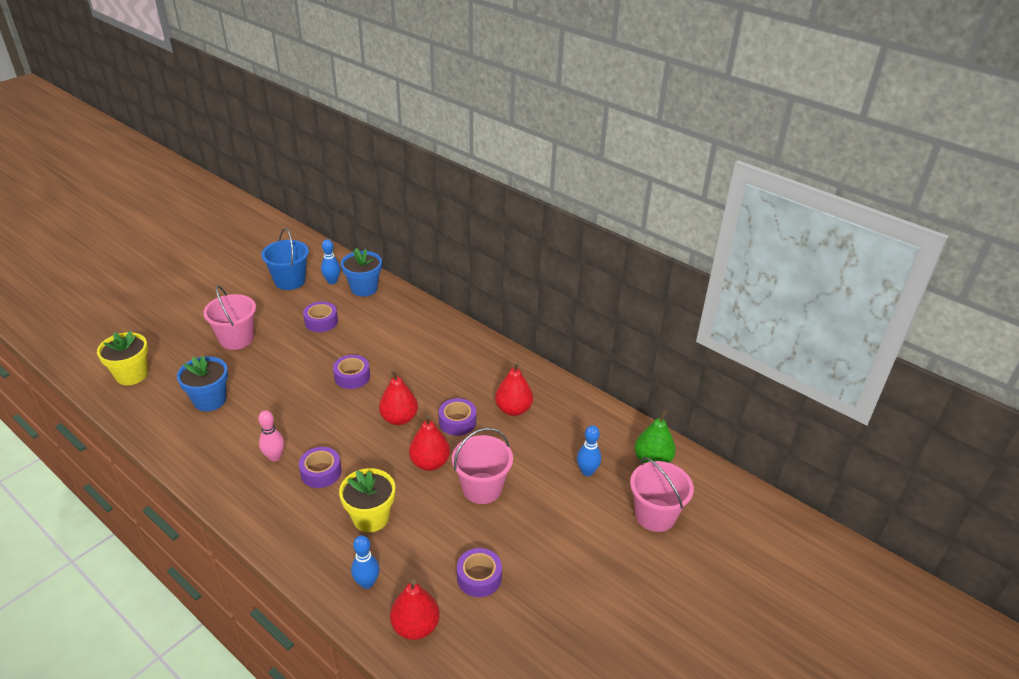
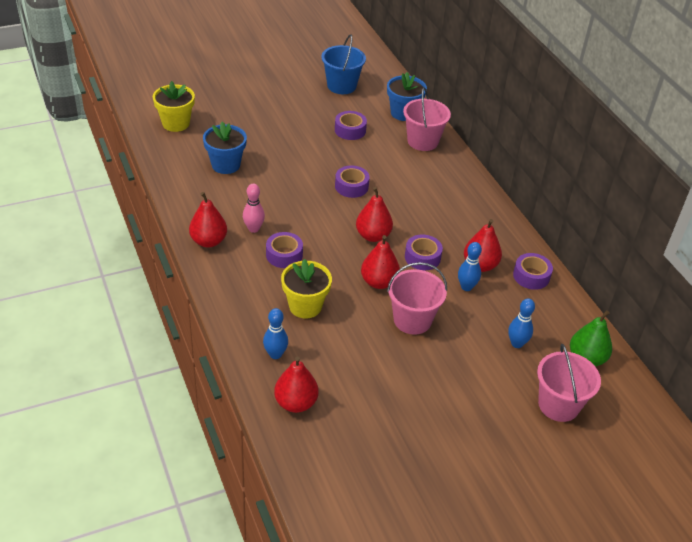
camera: 25 degrees right, 5 degrees up
(232, 489) = (208, 241): none -> red pear
(236, 339) = (272, 121): pink bucket -> pink bucket (422, 141)
(332, 281) = (378, 98): blue bowling pin -> blue bowling pin (466, 287)
(479, 577) = (368, 389): purple tape -> purple tape (531, 276)

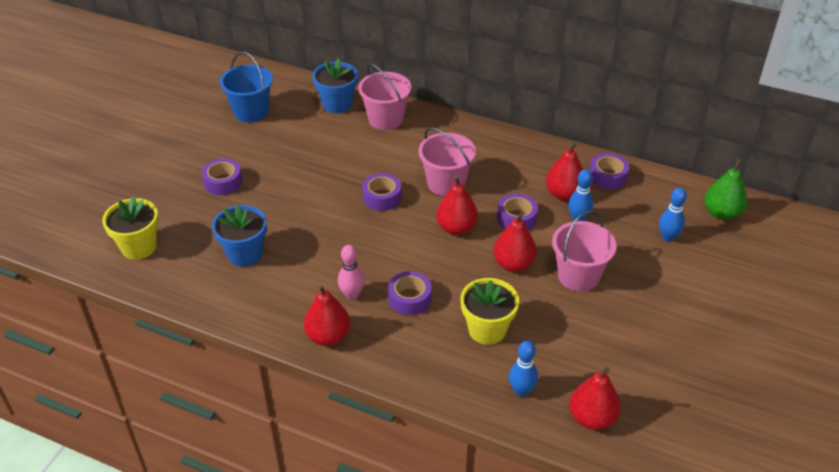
camera: 40 degrees left, 0 degrees up
(350, 130) = (313, 148): purple tape -> purple tape (223, 182)
(558, 405) = (751, 262): pink bucket -> pink bucket (446, 183)

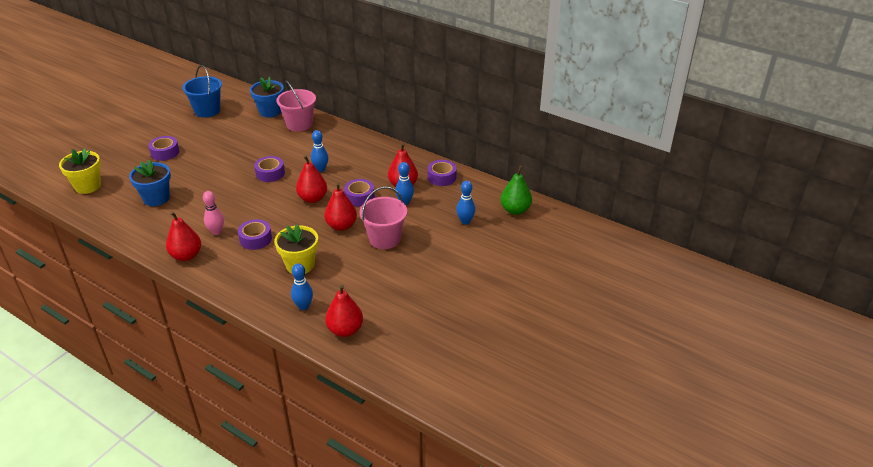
camera: 10 degrees right, 5 degrees down
(446, 183) = (320, 169): pink bucket -> blue bowling pin

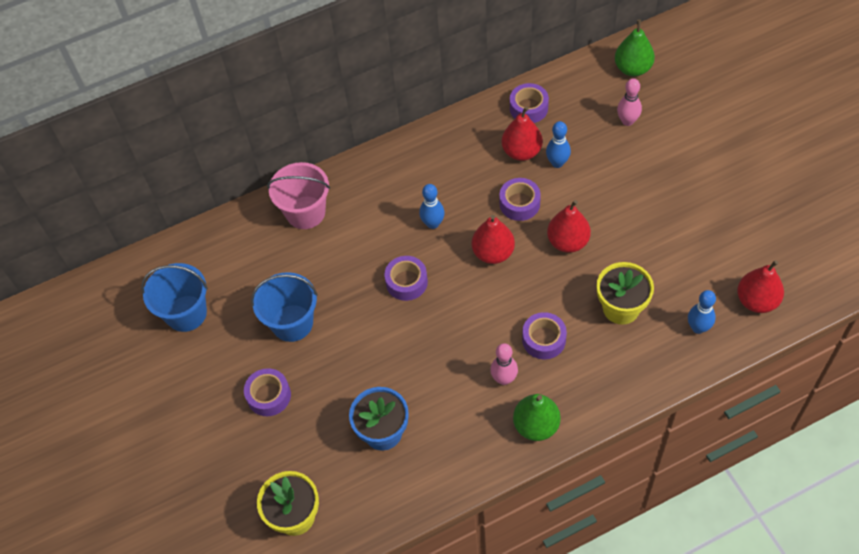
camera: 55 degrees left, 20 degrees up
(186, 255) = (536, 425): red pear -> green pear
(218, 144) = (292, 323): none -> blue bucket
(270, 111) = (246, 236): blue flower pot -> none
(384, 239) = (617, 208): pink bucket -> none
(465, 221) = (627, 121): blue bowling pin -> pink bowling pin

